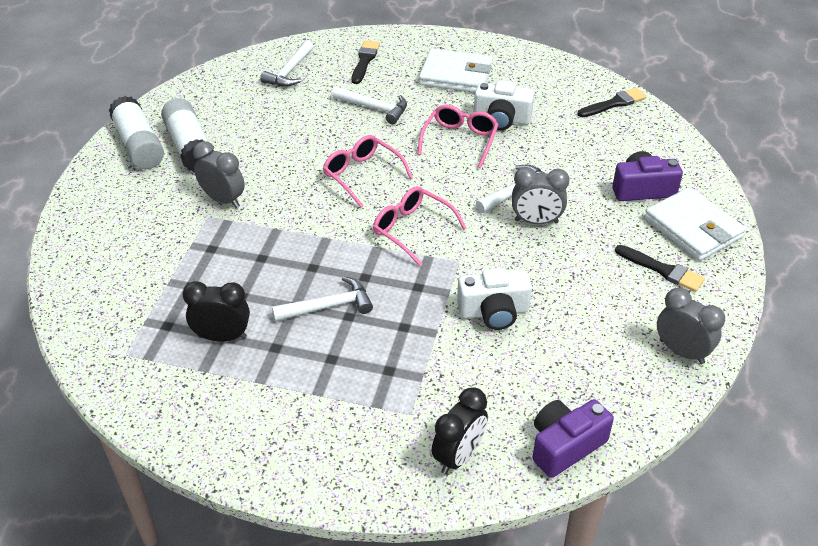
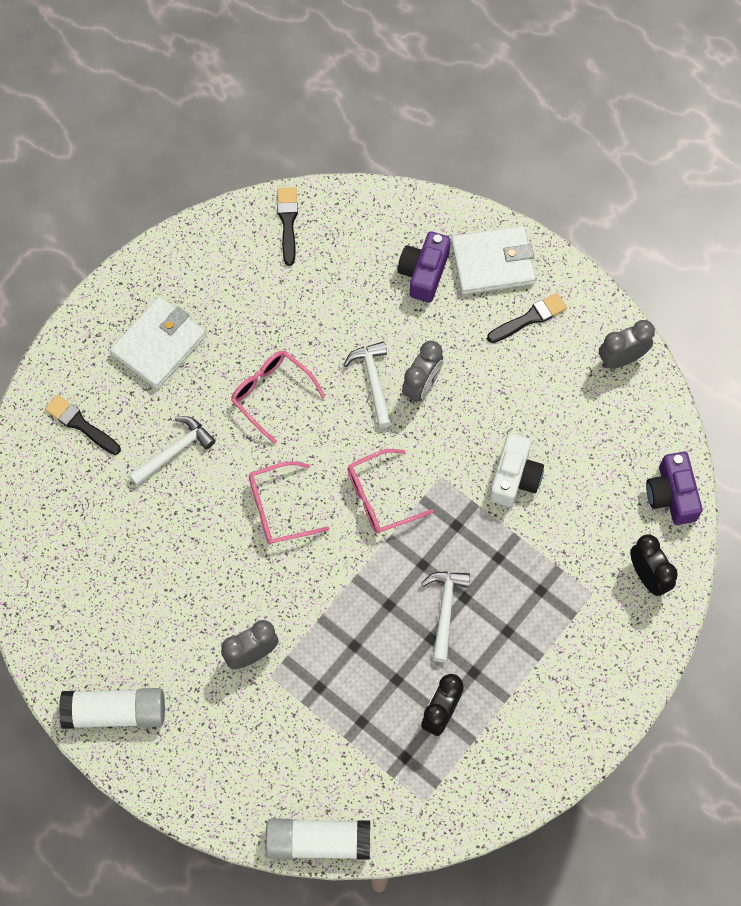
camera: 65 degrees left, 25 degrees up
(190, 147) = (146, 660): white glue stick -> white glue stick (318, 841)
(290, 72) = (59, 511): white hammer -> none
(501, 119) = (258, 338): white camera -> none

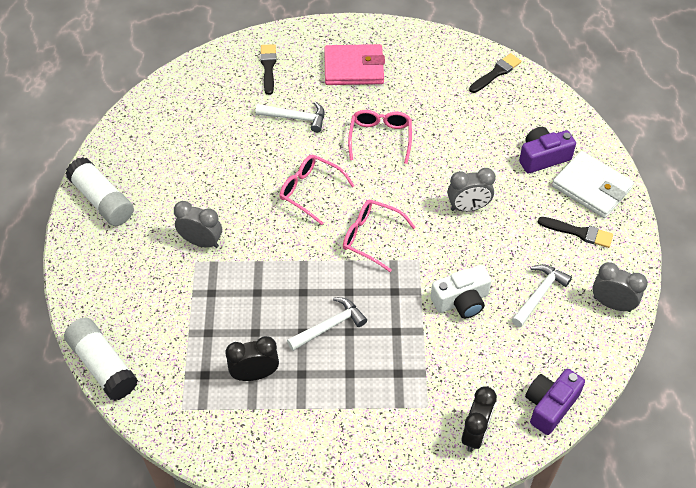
camera: 50 degrees right, 15 degrees down
(159, 345) = (354, 68): white wallet -> pink wallet
(373, 381) = (443, 181): white hammer -> white hammer (539, 294)

